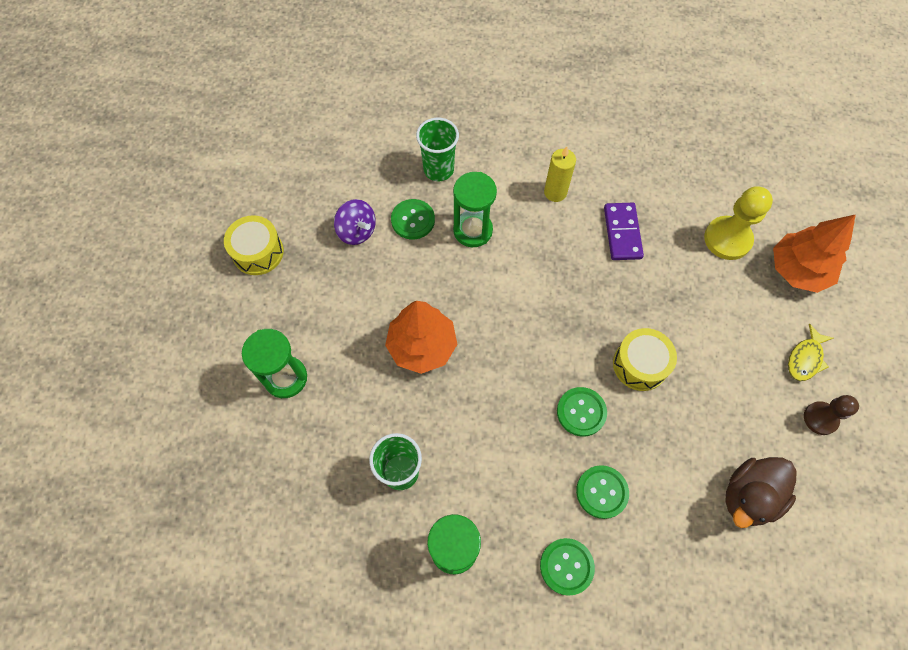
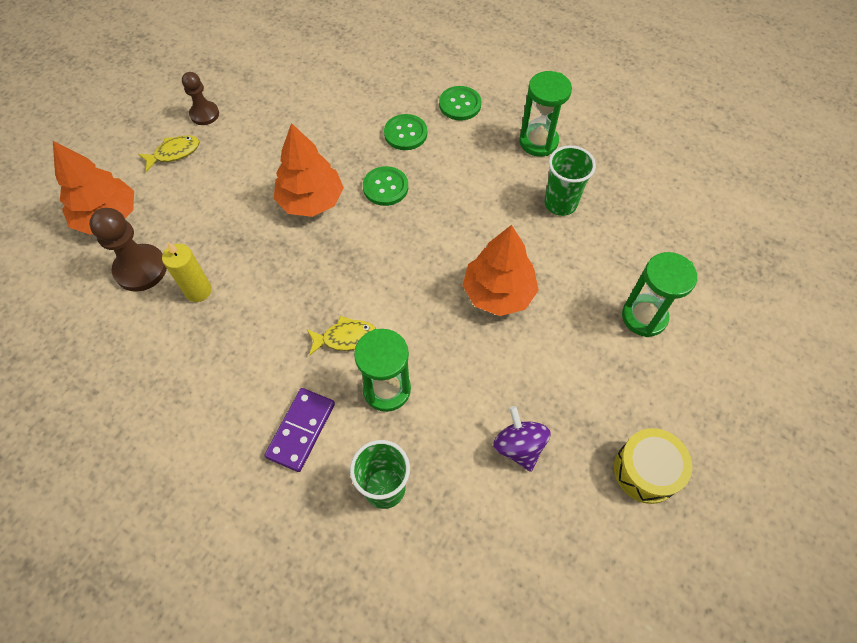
camera: 155 degrees left, 5 degrees down
(413, 220) = (447, 432): green button -> none
(527, 254) = (345, 338): none -> yellow fish
(555, 192) = (269, 394): yellow candle -> yellow candle (198, 291)
(622, 233) = (234, 318): purple domino -> purple domino (301, 430)
(640, 364) = (311, 201): yellow drum -> orange tree
(727, 239) = (141, 269): yellow pawn -> brown pawn
(749, 496) = (300, 93): brown duck -> none

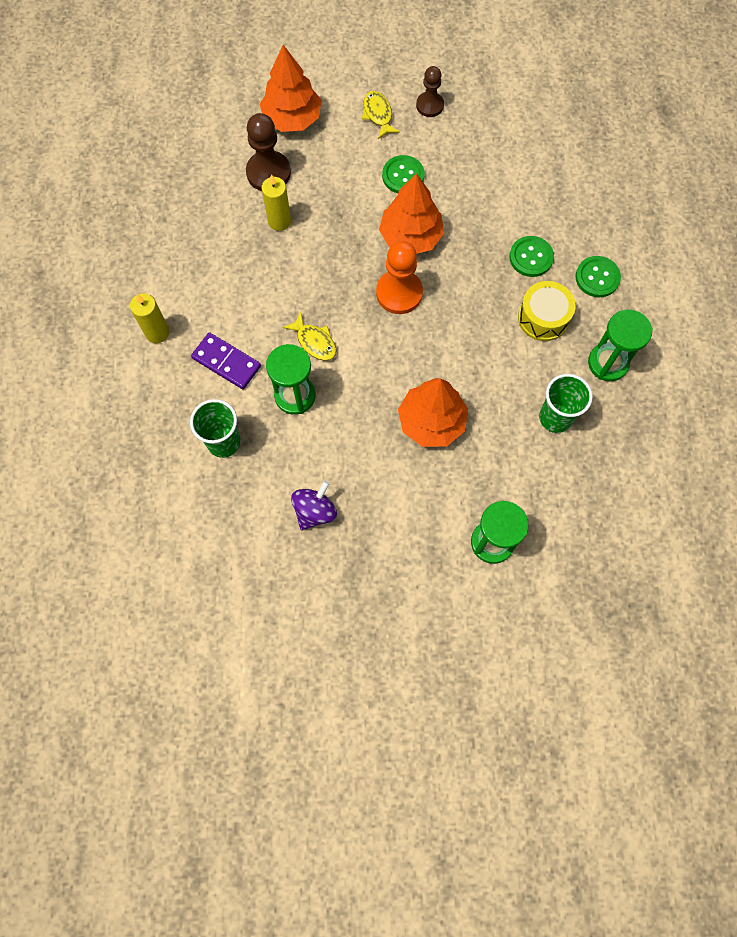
camera: 55 degrees right, 10 degrees up
(174, 153) = (378, 115): yellow fish -> yellow fish turned 135 degrees counterclockwise
(211, 479) = (157, 333): none -> yellow candle
(301, 430) = (226, 362): purple domino -> purple domino turned 45 degrees clockwise
(356, 242) = (399, 293): none -> orange pawn
(385, 187) = (465, 279): green button -> green button (403, 176)
(646, 470) = (358, 611): yellow drum -> yellow drum (543, 318)

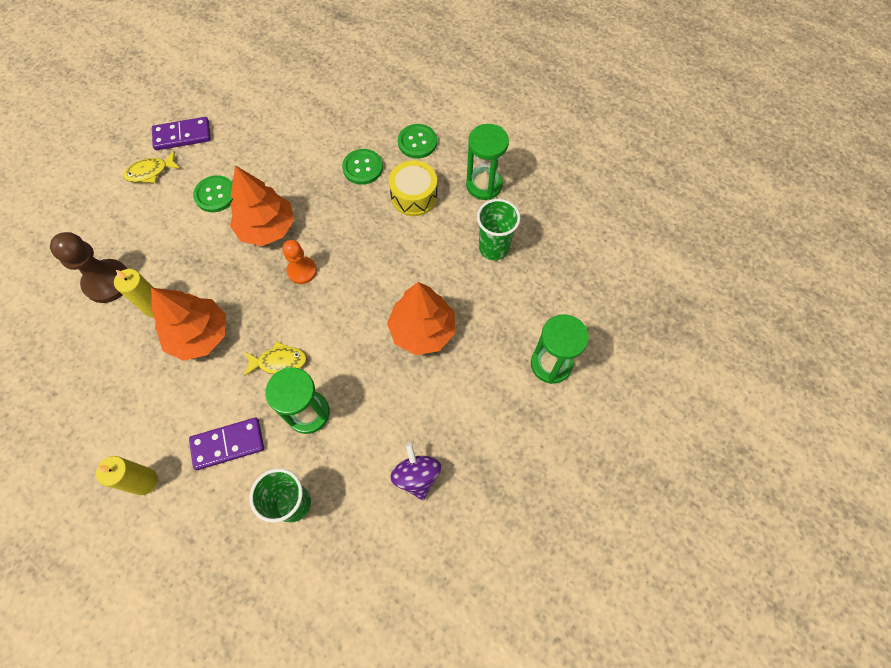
camera: 50 degrees left, 5 degrees down
(292, 118) = (84, 230): orange tree -> orange tree (199, 335)
(378, 115) = (150, 172): yellow fish -> yellow fish turned 45 degrees counterclockwise
(399, 293) = (302, 271): orange pawn -> orange pawn, size x0.64
(429, 105) = (182, 135): brown pawn -> purple domino

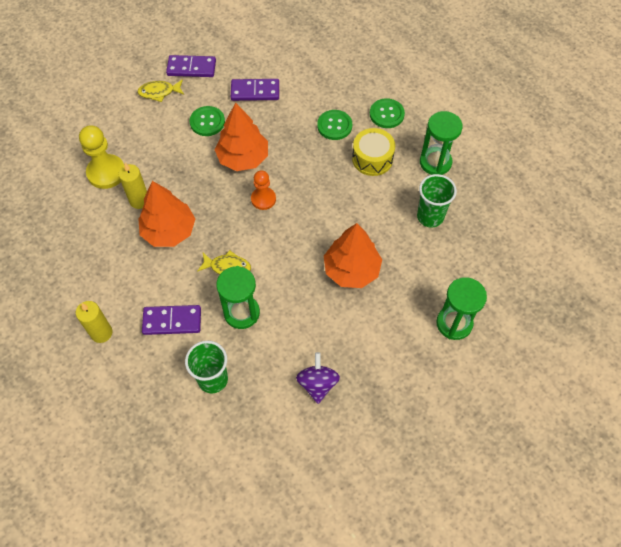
camera: 15 degrees right, 5 degrees down
(107, 282) = (106, 173): brown pawn -> yellow pawn
(263, 148) = (255, 91): none -> purple domino

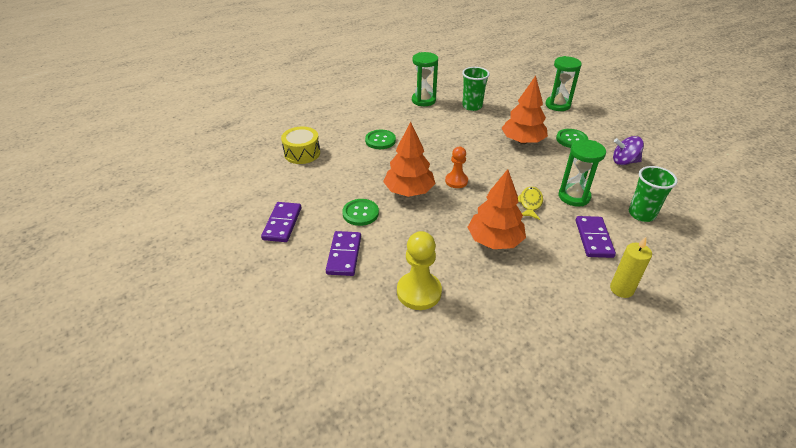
camera: 85 degrees left, 20 degrees down
(139, 201) = (458, 263): yellow candle -> none
(159, 92) = (310, 249): yellow fish -> none
(255, 91) = (329, 181): purple domino -> purple domino (344, 255)
(372, 159) = (417, 125): yellow drum -> yellow drum (302, 153)
(386, 114) = (373, 116): green button -> green button (571, 139)

